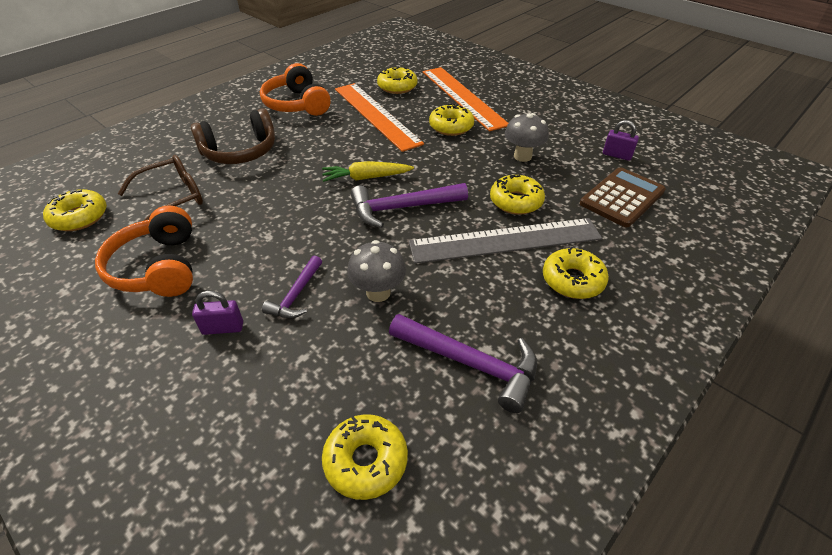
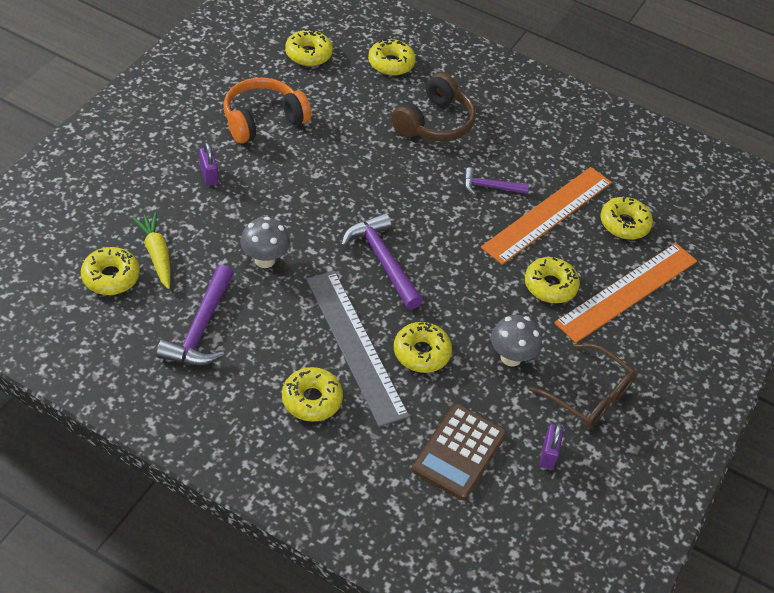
camera: 70 degrees right, 5 degrees up
(141, 164) = (391, 63): none -> yellow donut
(172, 198) = (348, 99): brown glasses -> brown glasses (589, 395)
(240, 152) = (434, 123): brown headphones -> brown headphones turned 105 degrees counterclockwise
(296, 295) = (251, 209): purple hammer -> purple hammer (490, 187)
(297, 104) = (542, 143): orange headphones -> none
(366, 178) = (423, 226): yellow carrot -> yellow carrot (157, 254)
(622, 198) = (459, 452): brown calculator -> brown calculator turned 90 degrees clockwise

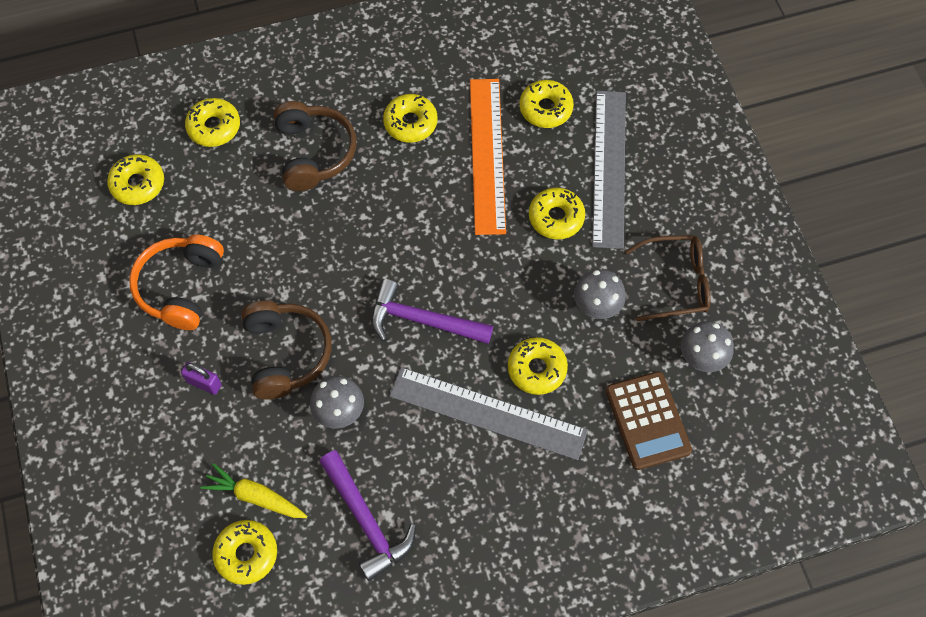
camera: 40 degrees left, 15 degrees up
(276, 203) = (286, 353): none -> brown headphones
(311, 399) = (510, 490): yellow donut -> yellow donut (410, 123)
(490, 187) = (421, 172): purple hammer -> none
(548, 454) = (701, 358): purple padlock -> grey mushroom
(627, 291) = (609, 168): orange ruler -> grey ruler

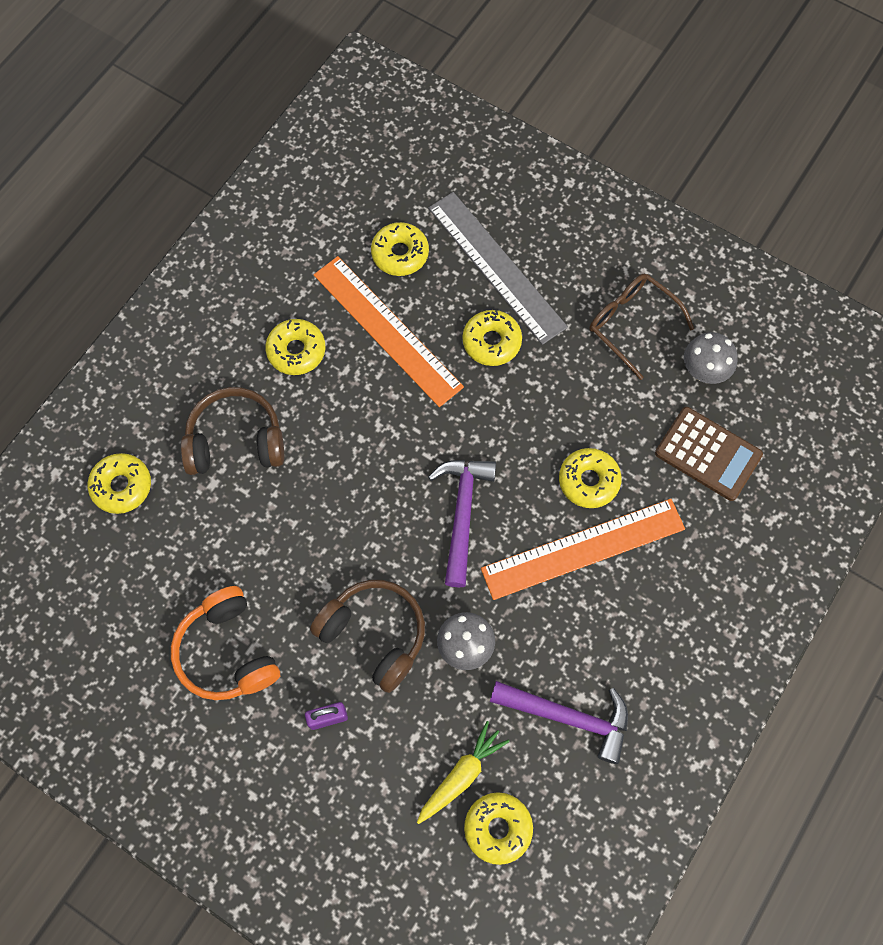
camera: 40 degrees left, 5 degrees up
(138, 184) = (99, 592): yellow donut -> none
(255, 496) = (461, 775): yellow carrot -> yellow carrot turned 150 degrees clockwise
(314, 152) = (235, 440): brown headphones -> brown headphones turned 45 degrees counterclockwise
(422, 320) = (462, 514): purple hammer -> purple hammer turned 120 degrees clockwise
(487, 413) = (583, 549): grey ruler -> orange ruler
(596, 307) = (589, 392): grey mushroom -> none
(676, 282) = (631, 324): brown glasses -> brown glasses turned 90 degrees counterclockwise

